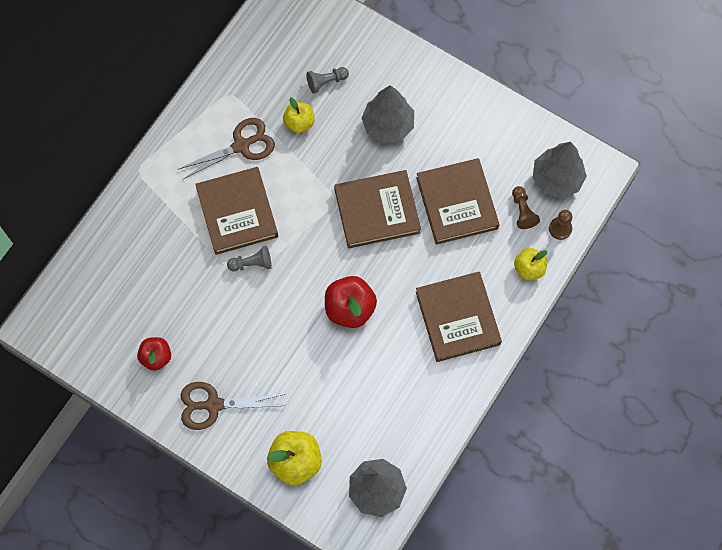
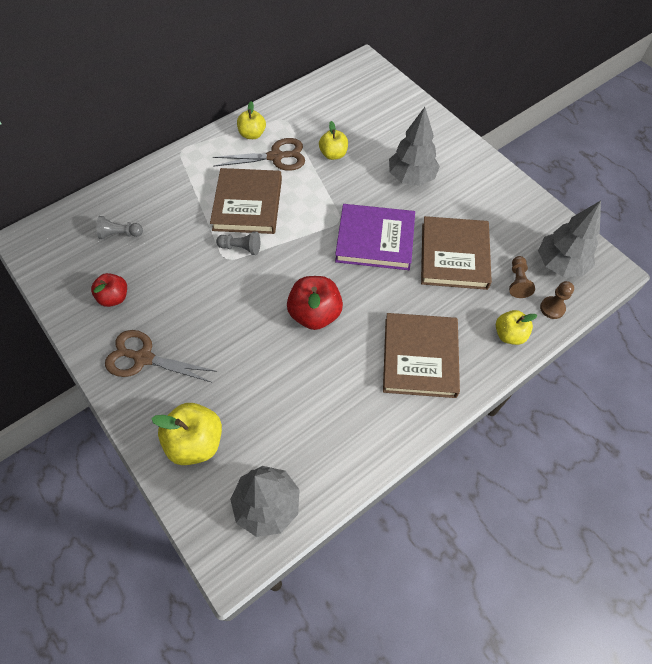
camera: 20 degrees right, 10 degrees down
(205, 125) = (252, 134): none -> yellow apple
(326, 82) = (369, 132): grey pawn -> grey pawn (120, 234)
(377, 211) = (375, 240): brown book -> purple book

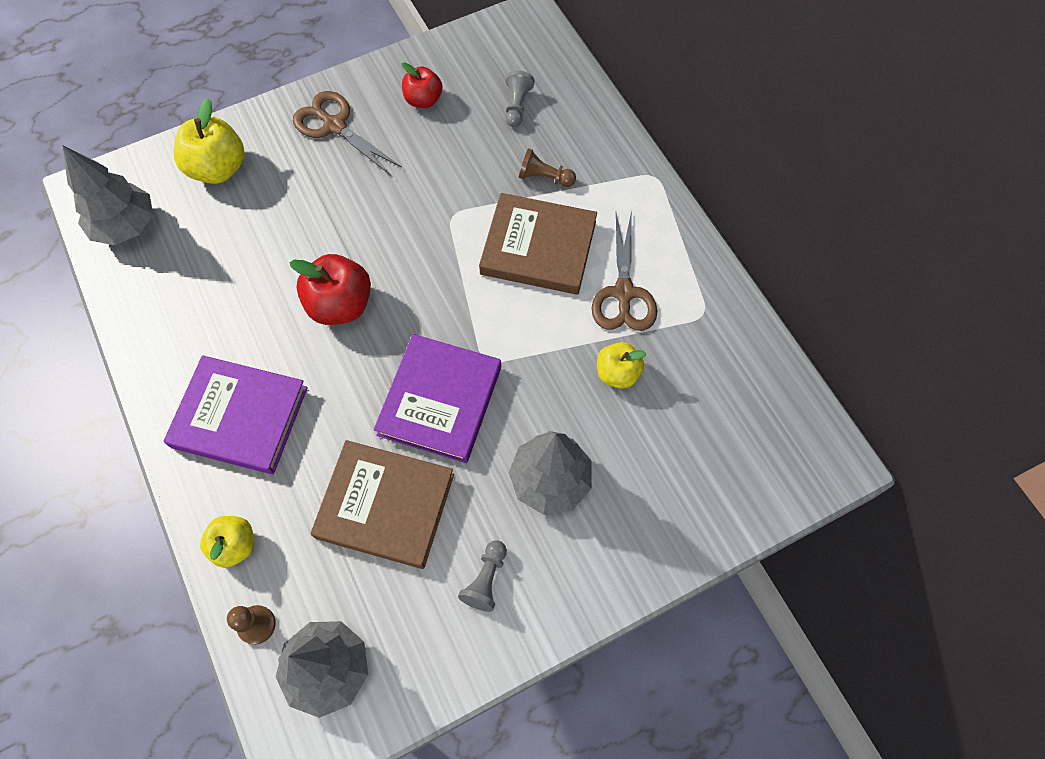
camera: 100 degrees right, 5 degrees up
(143, 358) = (334, 125): brown scissors -> brown scissors turned 75 degrees counterclockwise
(241, 248) = (465, 233): grey pawn -> grey pawn (486, 579)
(252, 134) = (675, 267): yellow apple -> none
(419, 357) = (240, 417): brown book -> purple book
(517, 281) = (315, 588): brown pawn -> brown pawn (544, 177)

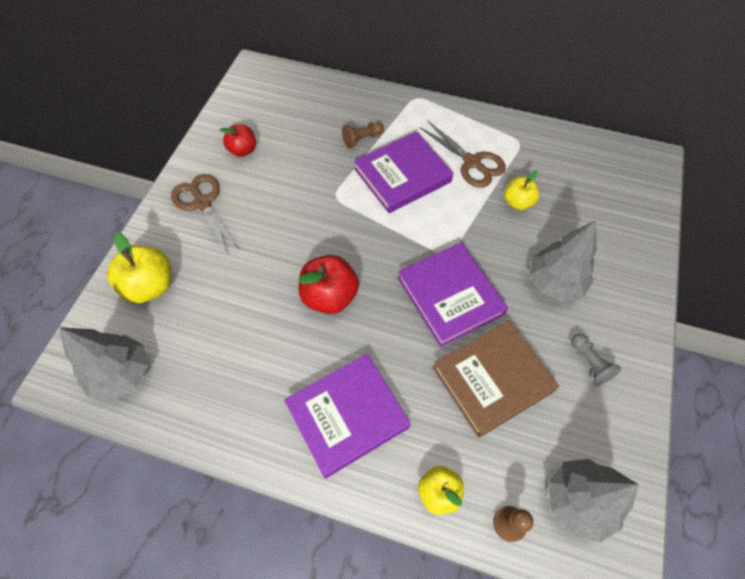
camera: 45 degrees left, 5 degrees down
(334, 125) = (202, 203): brown scissors -> brown scissors turned 60 degrees clockwise
(517, 106) = (302, 115): grey pawn -> none
(538, 247) = (402, 175): brown book -> purple book

